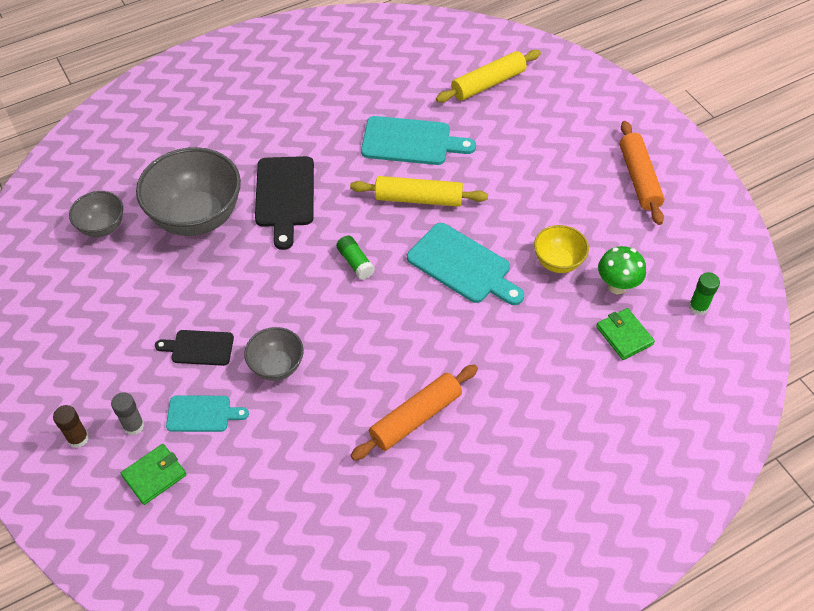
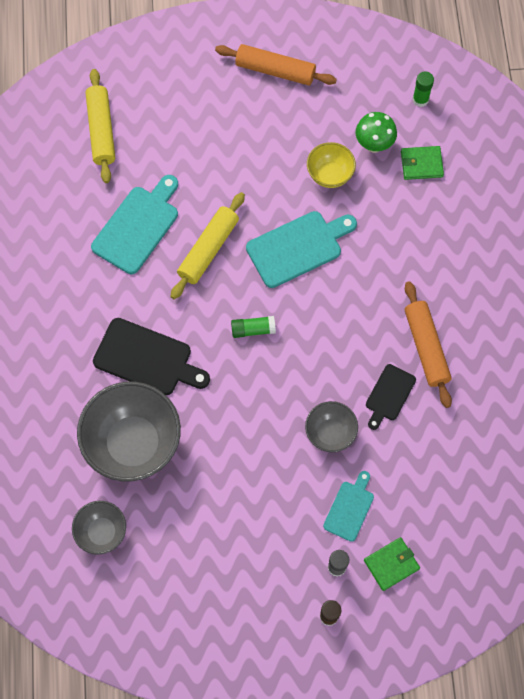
camera: 65 degrees left, 15 degrees up
(154, 475) = (391, 564): green wallet -> green wallet turned 75 degrees clockwise
(199, 348) = (282, 489): black cutting board -> black cutting board (389, 395)

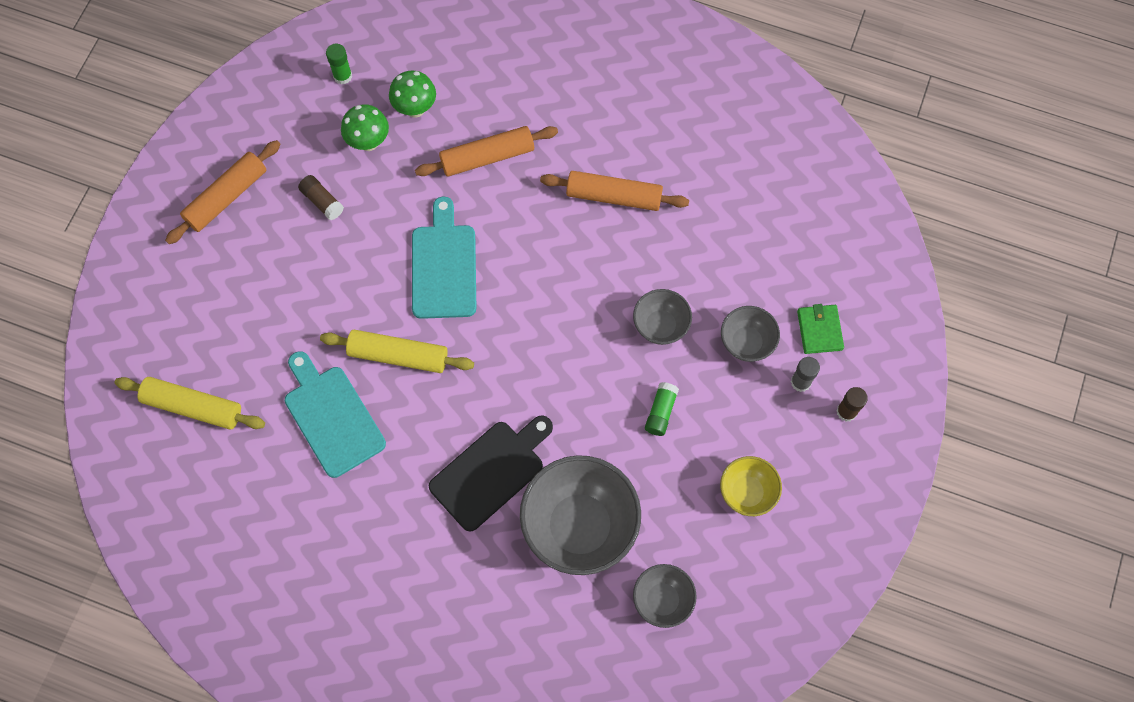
camera: 65 degrees left, 0 degrees up
(208, 249) = (398, 356): yellow rolling pin -> yellow rolling pin turned 45 degrees counterclockwise
(253, 329) = (512, 350): green glue stick -> green glue stick (660, 412)
(306, 136) = (322, 201): none -> brown glue stick
(330, 175) = (379, 199): yellow bowl -> yellow bowl (747, 492)
(350, 508) = (746, 342): turquoise cutting board -> grey bowl
(389, 395) = (647, 253): black cutting board -> none
(408, 236) = (487, 157): none -> orange rolling pin
(421, 164) = (415, 109): green wallet -> green mushroom

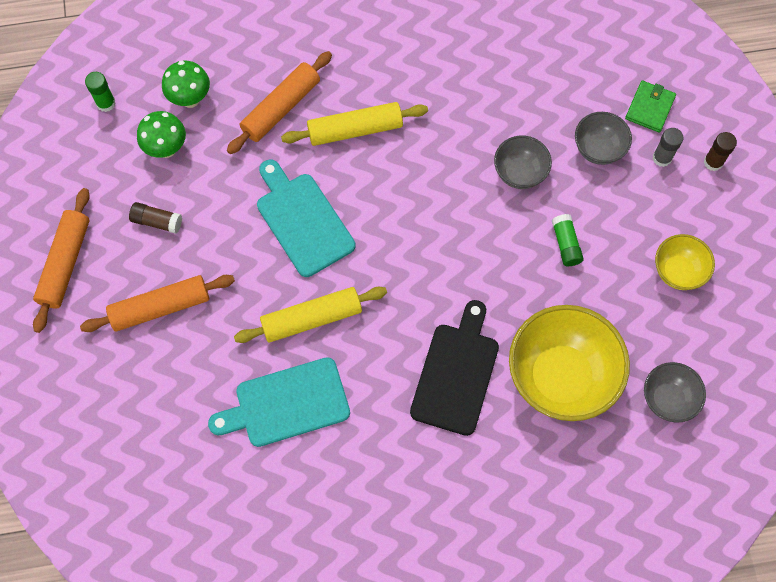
camera: 30 degrees left, 0 degrees up
(193, 407) = (153, 466): yellow rolling pin -> yellow rolling pin (355, 130)
(332, 416) = (286, 404): turquoise cutting board -> turquoise cutting board turned 45 degrees counterclockwise
(579, 526) = (560, 377): grey bowl -> yellow bowl
(614, 196) = (411, 86): orange rolling pin -> orange rolling pin (160, 307)
(819, 330) = (649, 108): green wallet -> green wallet turned 60 degrees clockwise

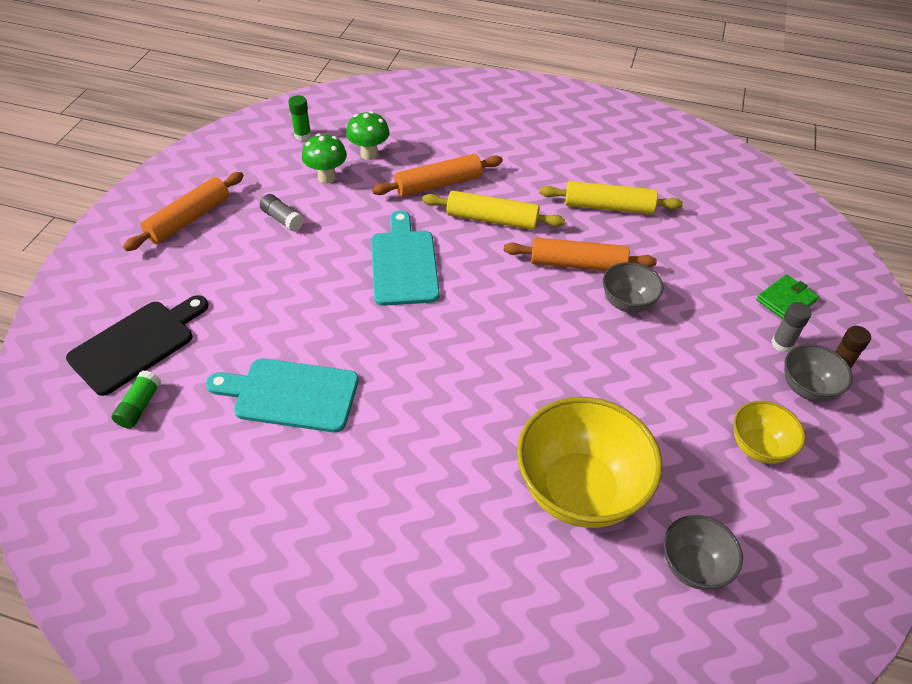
camera: 25 degrees right, 20 degrees down
(157, 221) = (282, 219): brown glue stick -> grey glue stick
(160, 307) = (238, 277): orange rolling pin -> orange rolling pin (577, 264)
(312, 319) = (361, 337): yellow rolling pin -> yellow rolling pin (608, 207)
(456, 373) = (470, 439): black cutting board -> black cutting board (137, 344)
(565, 244) = (645, 376): green glue stick -> green glue stick (139, 406)
(598, 149) = (717, 313): grey bowl -> grey bowl (807, 388)

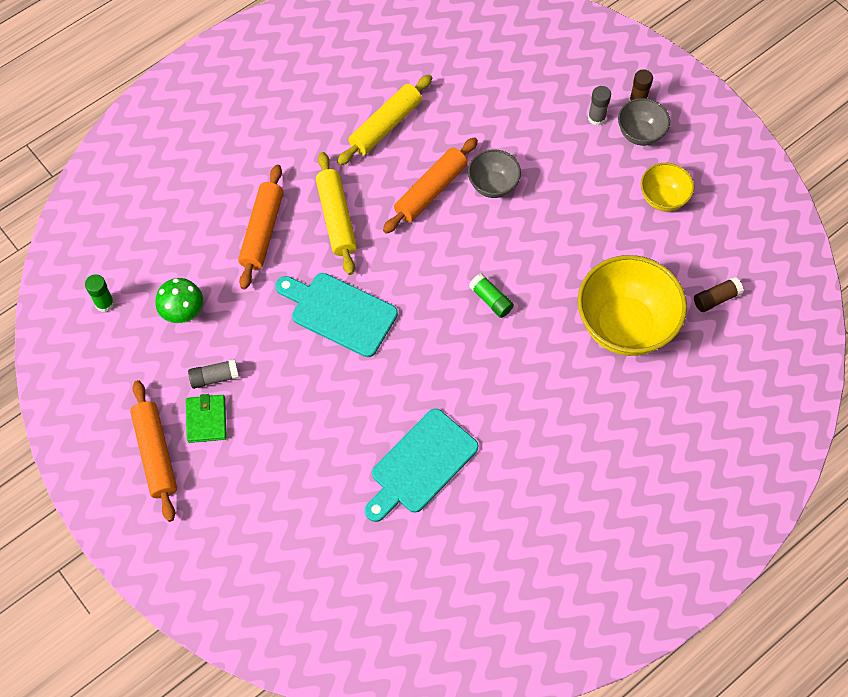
camera: 55 degrees left, 15 degrees up
(137, 344) = (288, 555): black cutting board -> none
(139, 406) = (358, 578): green glue stick -> green glue stick (490, 300)
(369, 154) = (178, 263): green mushroom -> none
(492, 219) = (337, 218): yellow rolling pin -> yellow rolling pin turned 60 degrees counterclockwise
(693, 566) = (716, 299): grey bowl -> brown glue stick
(786, 300) = (563, 84): green wallet -> green wallet (206, 420)

